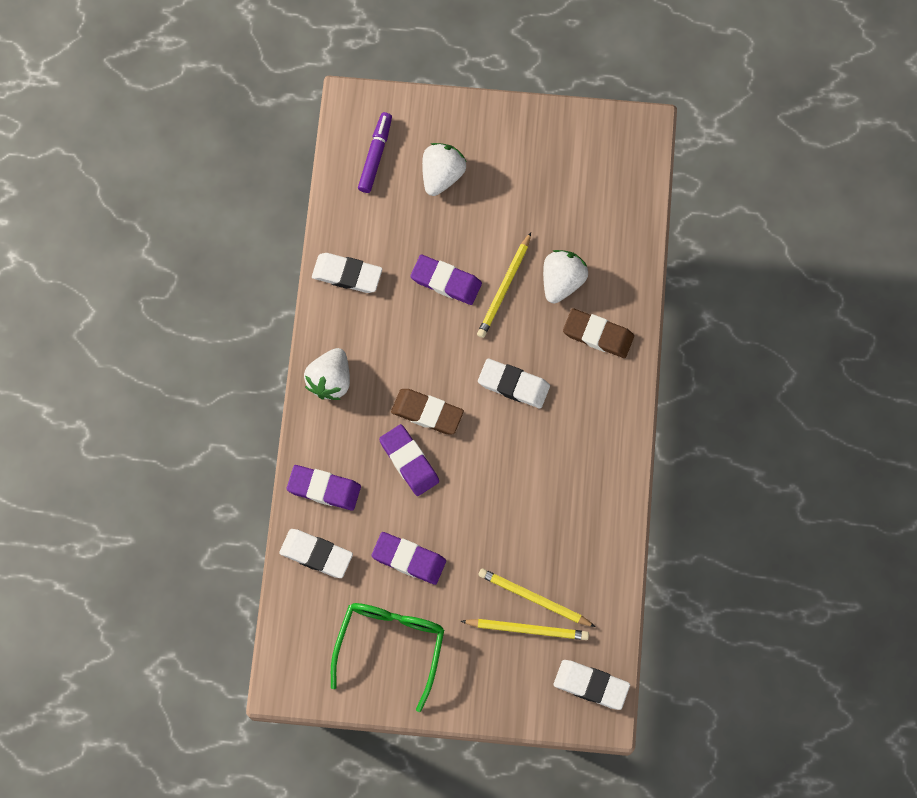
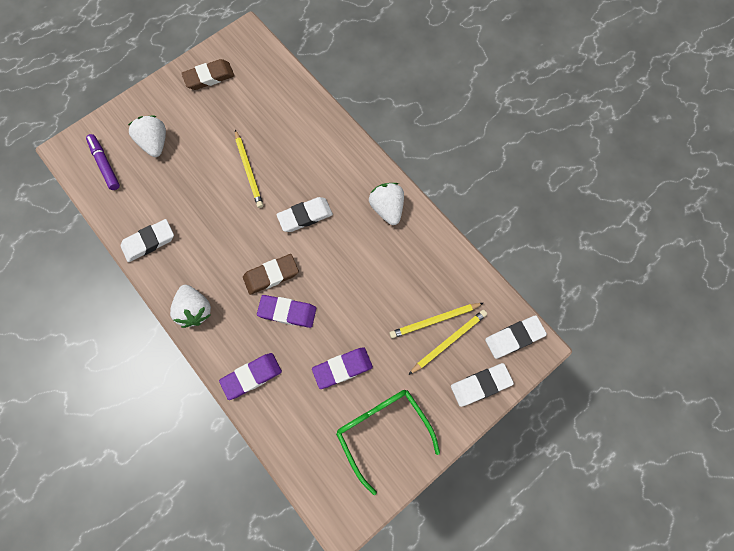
camera: 45 degrees left, 0 degrees up
(316, 554) = (284, 420): white eraser -> white eraser (480, 385)
(446, 281) = (212, 195): purple eraser -> none
(562, 281) = (277, 140): white strawberry -> white strawberry (387, 208)
(598, 335) = (324, 150): brown eraser -> brown eraser (209, 77)

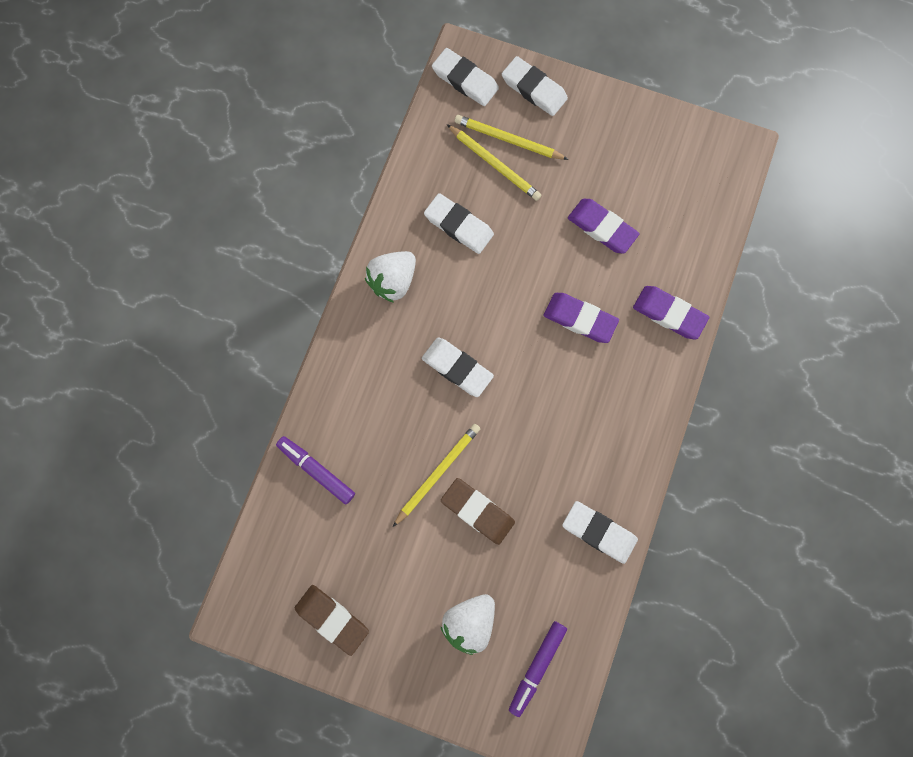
camera: 120 degrees left, 5 degrees up
(195, 310) = (640, 421): white strawberry -> none
(271, 275) = (550, 362): brown eraser -> brown eraser (477, 511)
(287, 312) = (580, 319): purple eraser -> purple eraser turned 45 degrees counterclockwise
(295, 108) = (316, 470): none -> purple marker
(383, 431) = (637, 155): green glasses -> none
(402, 270) = (459, 225): none -> white eraser

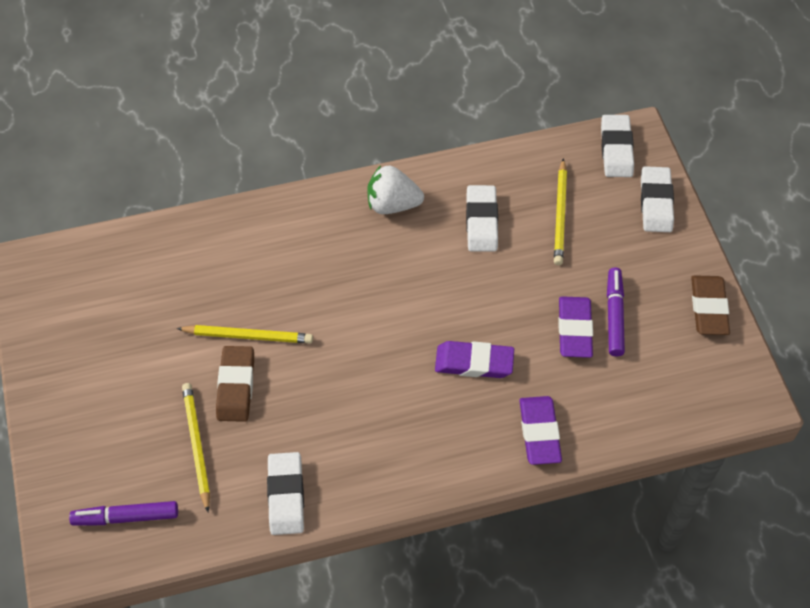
camera: 55 degrees right, 20 degrees down
(316, 470) = (187, 248): purple marker -> purple marker (614, 315)
(332, 619) = (67, 334): brown eraser -> brown eraser (709, 308)
(457, 368) = (353, 295): white eraser -> none
(469, 621) = (132, 438): white strawberry -> none
(508, 140) = (592, 211): yellow pencil -> yellow pencil (197, 446)
(580, 319) = (474, 362): purple eraser -> purple eraser turned 75 degrees counterclockwise

